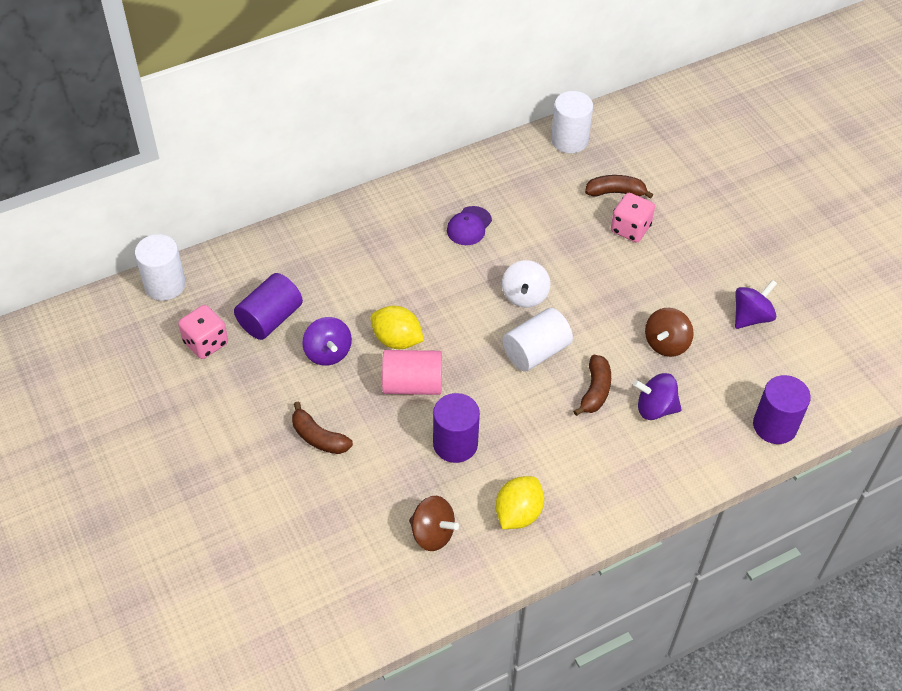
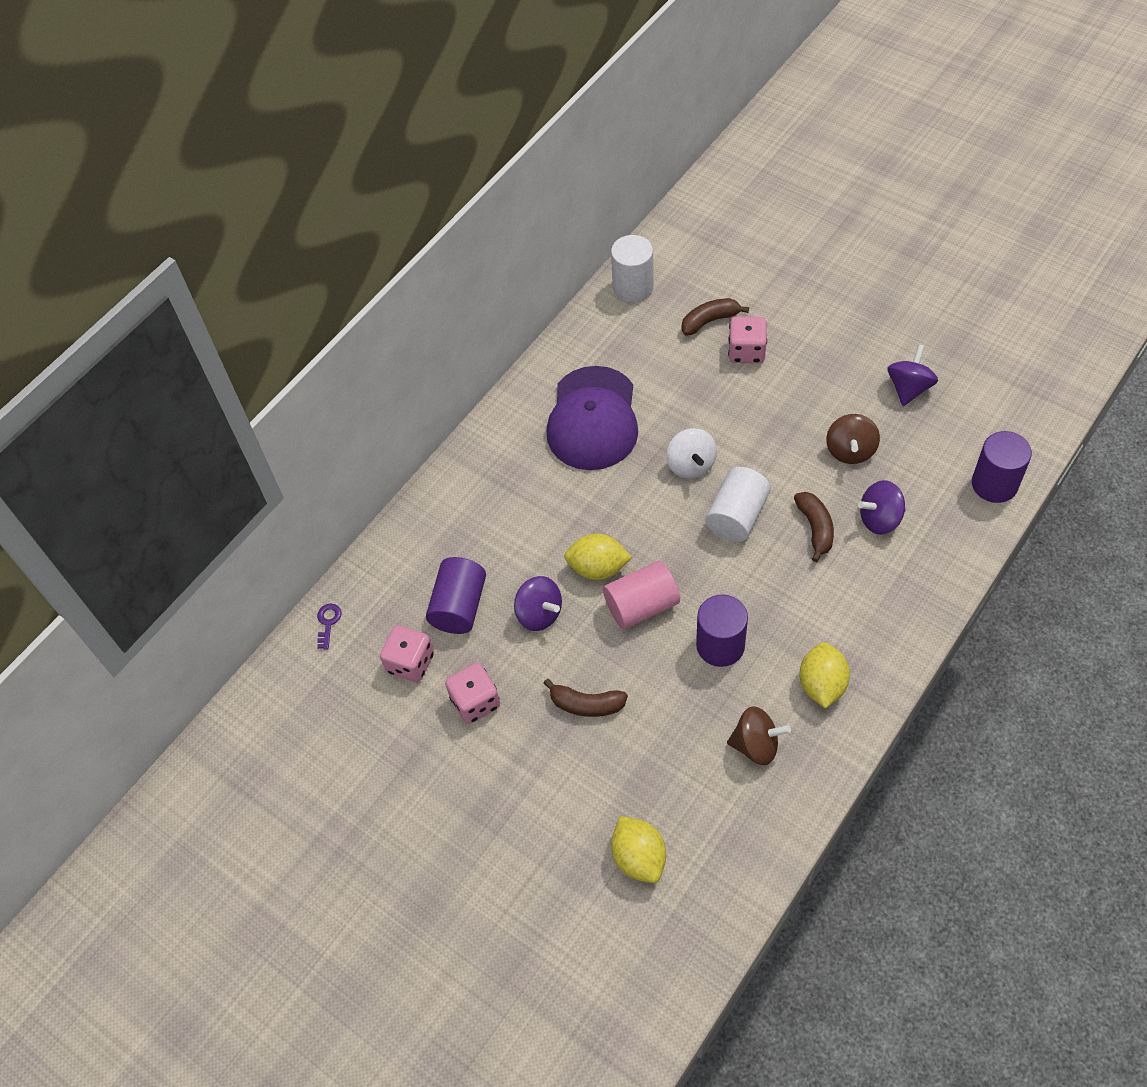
camera: 20 degrees left, 5 degrees up
(165, 285) = (328, 622): white cylinder -> purple key
(235, 395) = (475, 702): none -> pink dice
(282, 572) = (639, 857): none -> yellow lemon
(469, 226) = (593, 419): purple cap -> purple cap, size x2.18

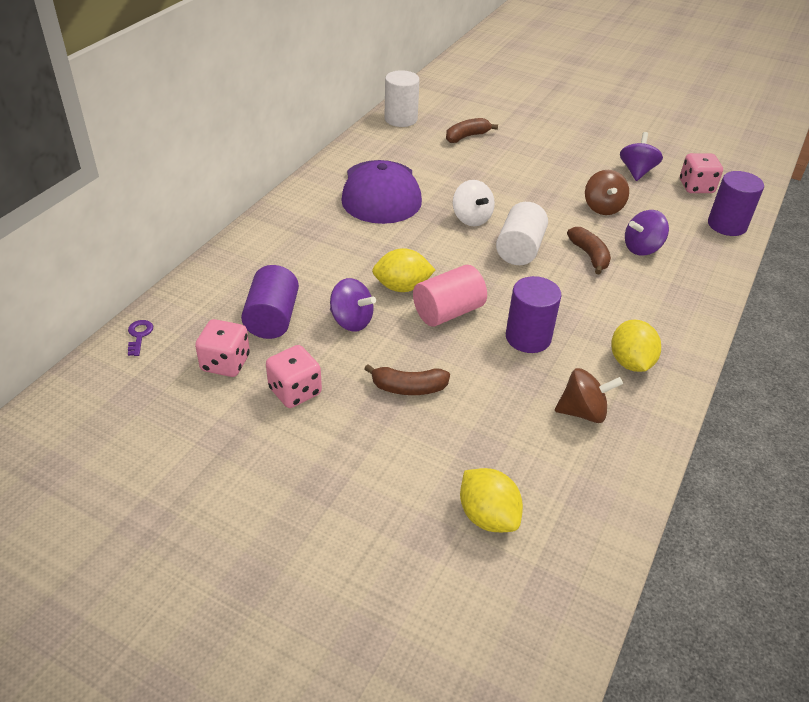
camera: 15 degrees left, 15 degrees down
(746, 351) = (501, 153): pink dice -> pink dice (696, 187)

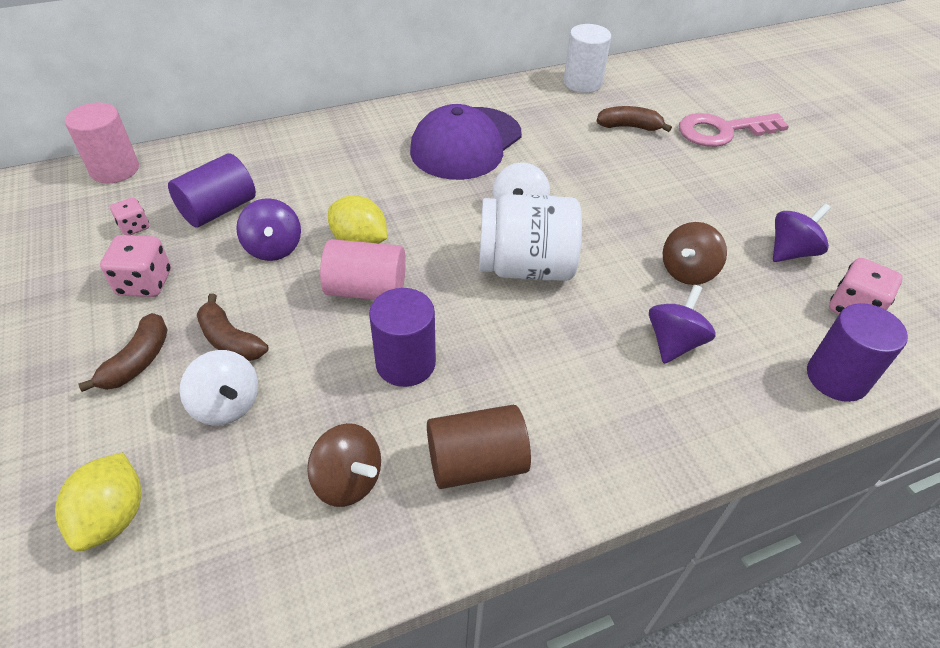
camera: 40 degrees right, 5 degrees up
(139, 335) = (115, 169): purple key -> pink cylinder
(225, 363) = (134, 227): pink dice -> pink dice, size x0.61
(462, 421) = (227, 405): none -> white spinning top
(519, 249) = (525, 267): white cylinder -> white jar
(521, 117) = (722, 131): none -> pink key
(589, 255) = (596, 315): brown banana -> brown banana (138, 361)
(630, 362) = (476, 463): yellow lemon -> brown cylinder
(642, 248) = (674, 342): purple spinning top -> purple spinning top turned 105 degrees clockwise

